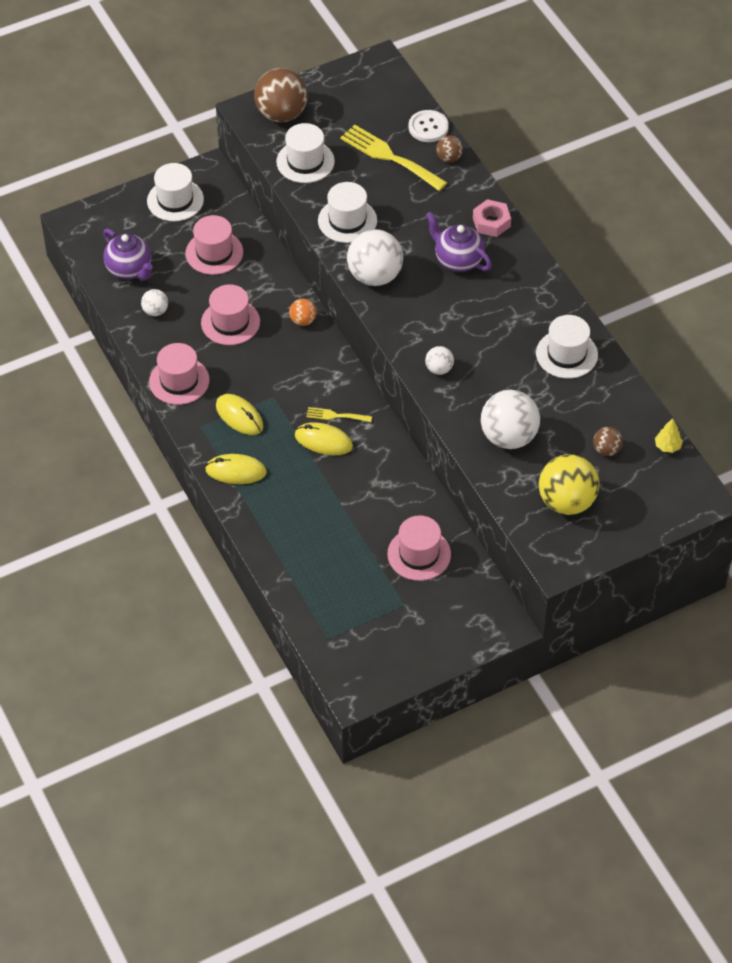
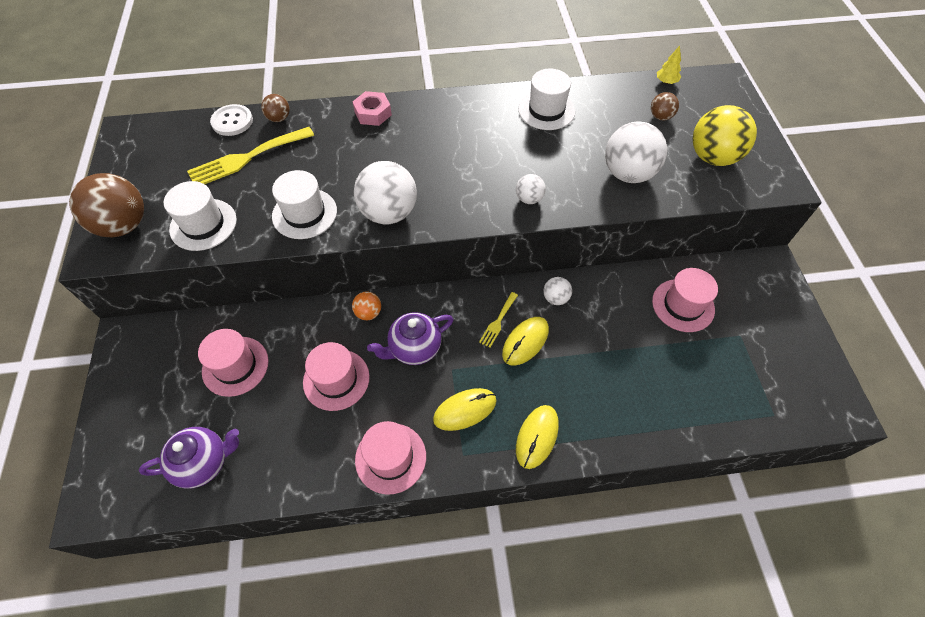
camera: 70 degrees left, 5 degrees up
(155, 311) = (280, 452): white ball -> white ball (555, 298)
(175, 200) = (139, 382): white hat -> none
(458, 260) = (403, 147): purple teapot -> purple teapot (414, 348)

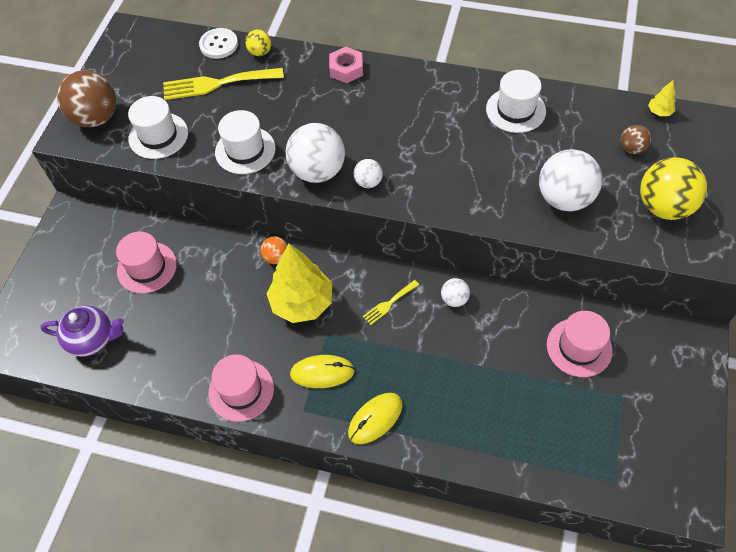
camera: 25 degrees right, 0 degrees up
(279, 118) = (260, 52): brown ball -> yellow ball
(336, 379) = (224, 307): pink hat -> none
(414, 348) = (302, 303): purple teapot -> yellow tree
(525, 342) = (405, 330): yellow mouse -> none
(529, 199) = (453, 195): white ball -> white ball (368, 182)

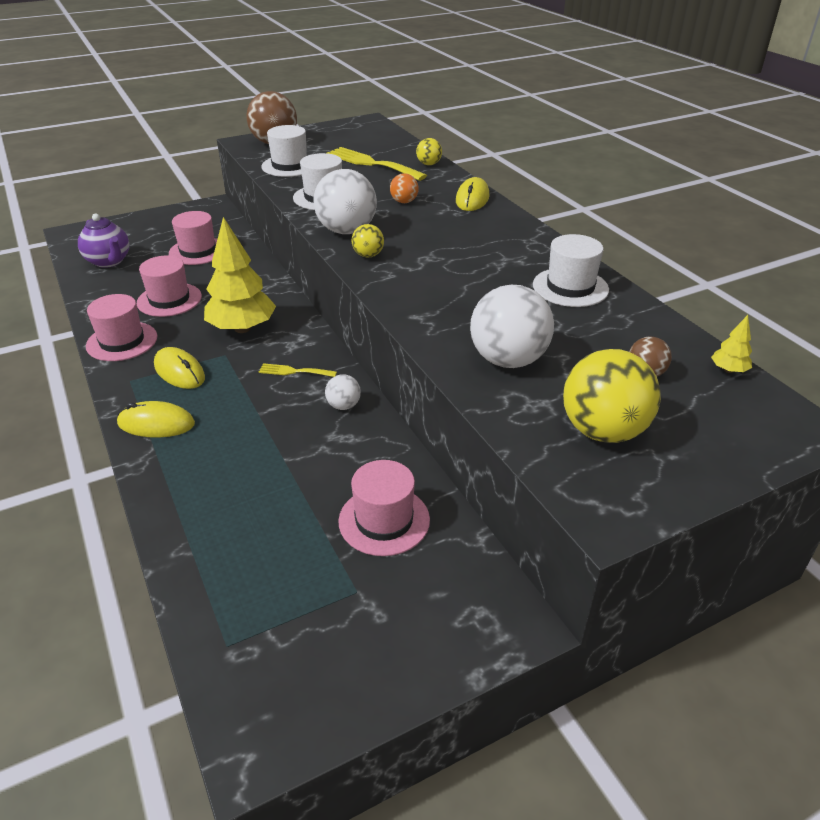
camera: 45 degrees right, 20 degrees down
(208, 328) = (169, 300): none -> pink hat
(219, 44) = (409, 149): white button -> none
(276, 257) = (274, 296): orange ball -> orange ball (404, 202)
(346, 69) = (472, 199): pink nut -> yellow mouse
(368, 182) = (368, 255): white ball -> yellow ball

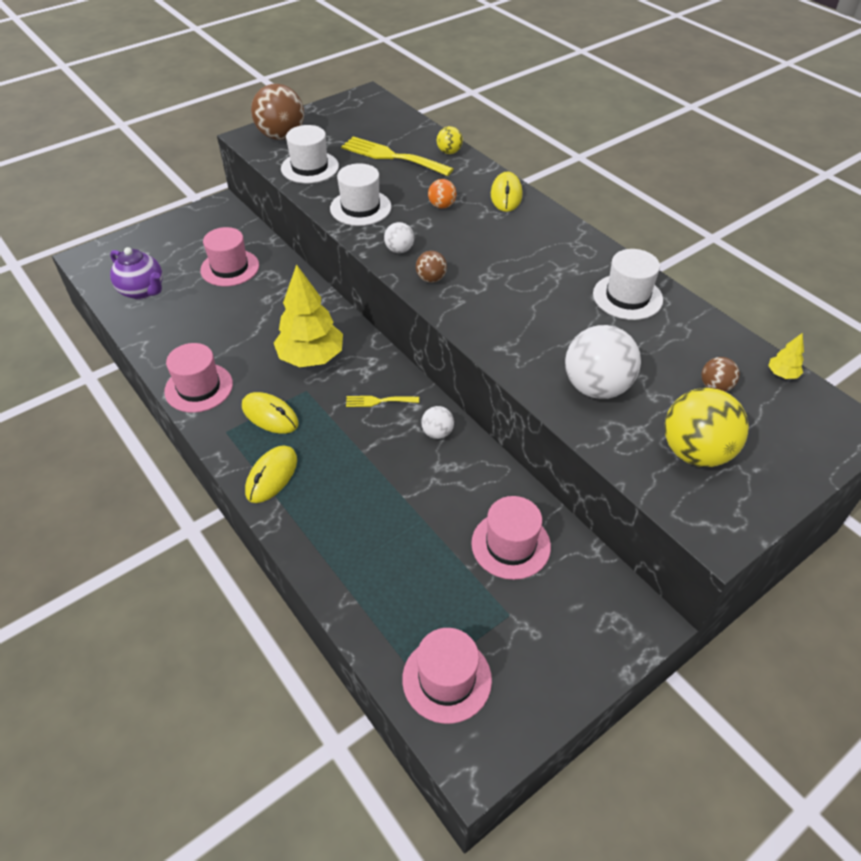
camera: 10 degrees left, 10 degrees up
(156, 424) = (271, 476): yellow mouse -> yellow mouse turned 60 degrees counterclockwise
(169, 300) = (225, 332): pink hat -> pink hat (447, 679)
(346, 231) = (399, 250): white ball -> white ball, size x0.50
(368, 255) = (431, 279): yellow ball -> brown ball

